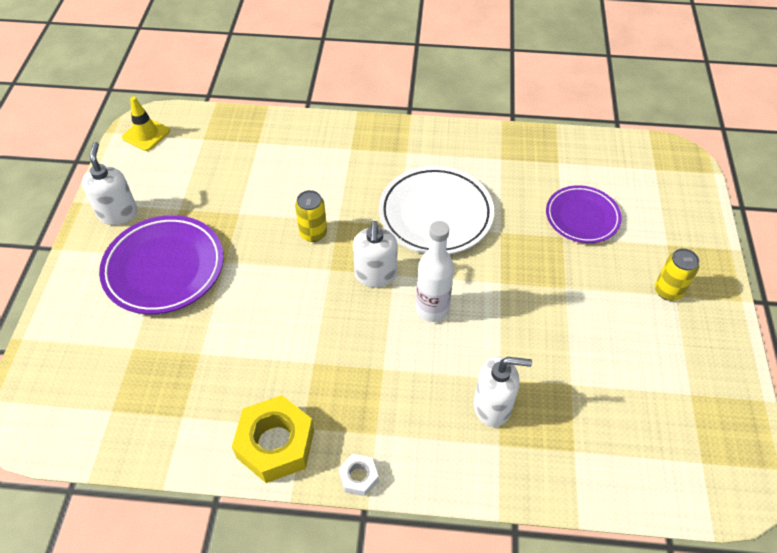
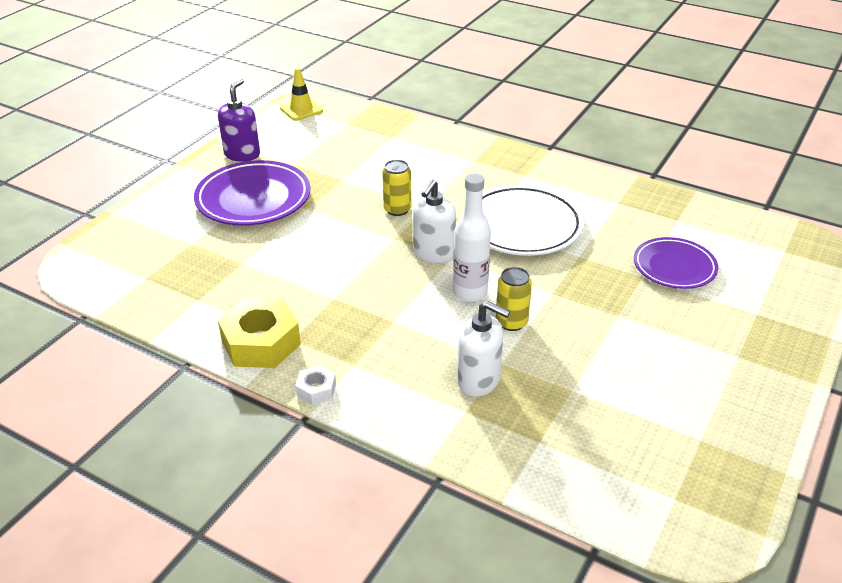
camera: 25 degrees right, 15 degrees down
(118, 213) = (242, 154): white soap dispenser -> purple soap dispenser
(668, 291) = (731, 350): yellow can -> yellow can (511, 322)

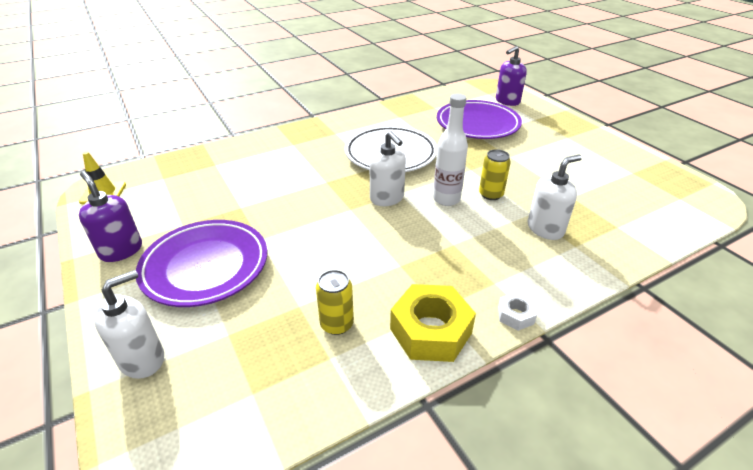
camera: 60 degrees left, 0 degrees up
(147, 219) = (142, 359): none -> white soap dispenser
(397, 209) = (315, 195): yellow can -> yellow can (337, 324)
(674, 267) = (477, 124): purple plate -> purple plate, size x1.55
(782, 274) = (507, 101): none -> purple soap dispenser

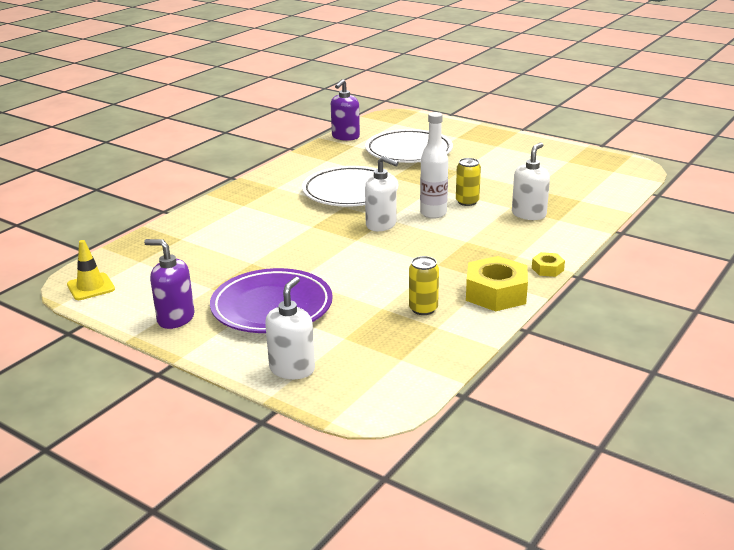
camera: 25 degrees left, 10 degrees down
(477, 124) = (409, 152): purple plate -> white plate
(507, 101) = (419, 127): purple soap dispenser -> purple soap dispenser (345, 137)
(515, 315) = (547, 269): white nut -> yellow nut

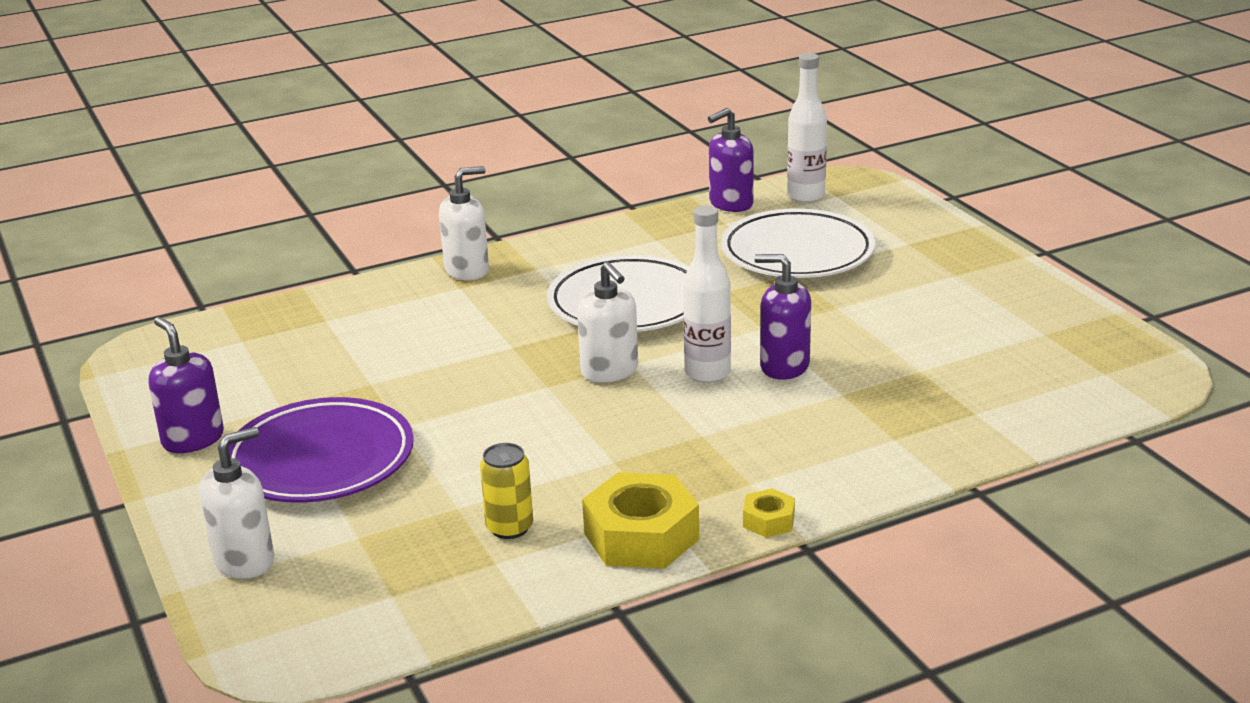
camera: 30 degrees right, 0 degrees up
(91, 287) = (149, 362): yellow traffic cone -> none
(380, 126) = (806, 196): none -> white bottle
(467, 202) = (784, 366): yellow can -> purple soap dispenser
(529, 214) = (856, 415): white soap dispenser -> white soap dispenser (467, 270)

